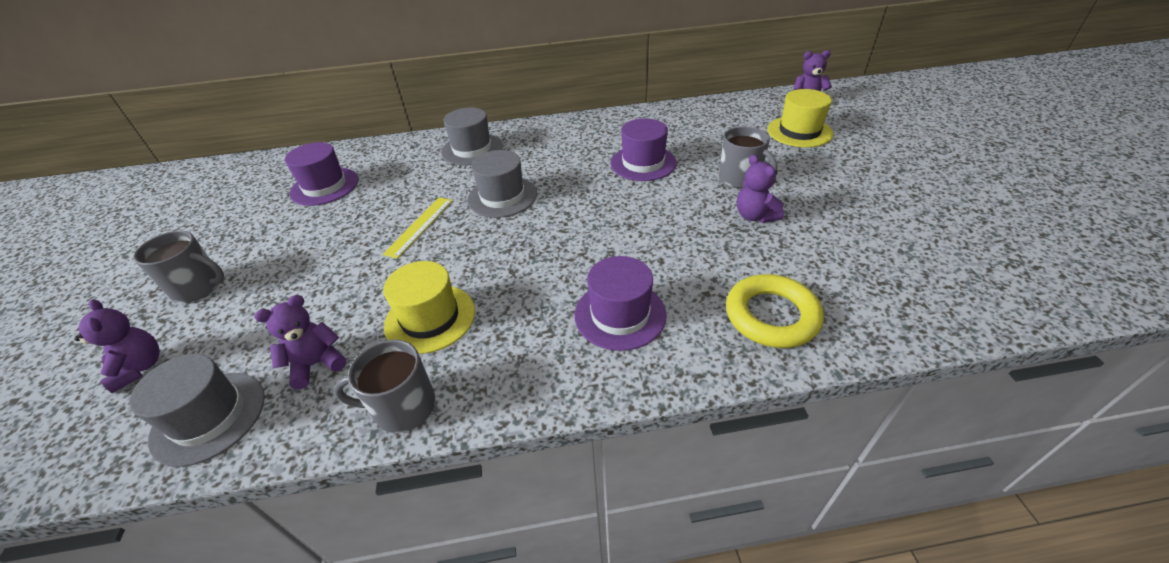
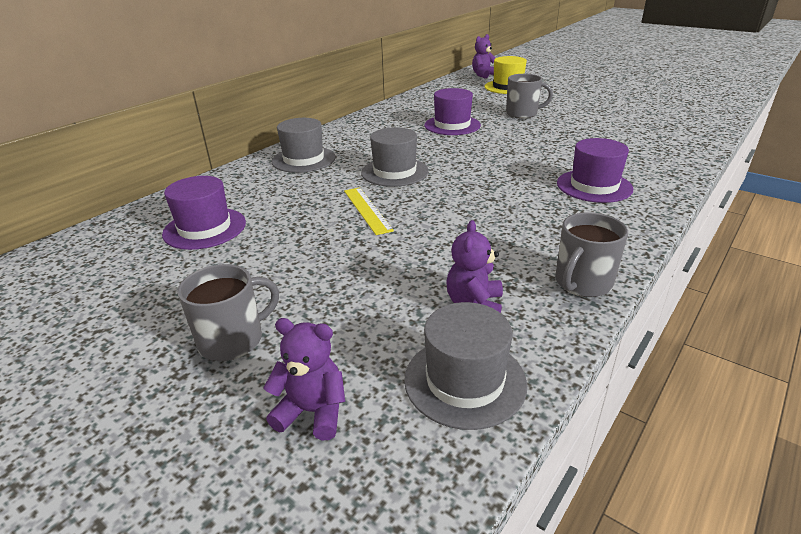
camera: 45 degrees left, 10 degrees down
(430, 318) = (495, 242): yellow hat -> none
(755, 216) = (564, 124): purple teddy bear -> none
(771, 316) = (655, 154): yellow ring -> none

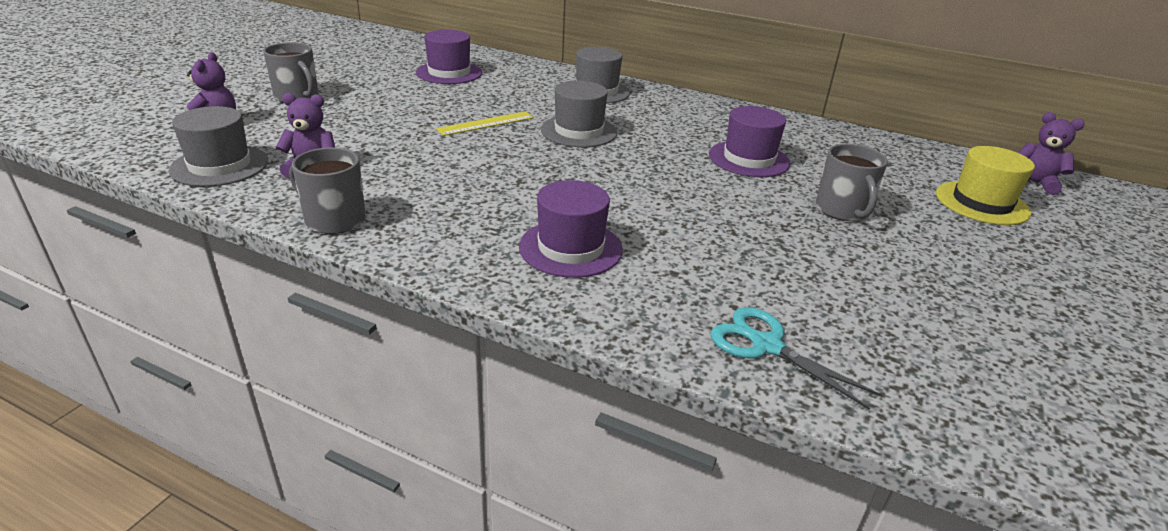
camera: 75 degrees right, 0 degrees up
(672, 147) = (765, 345): none -> turquoise scissors

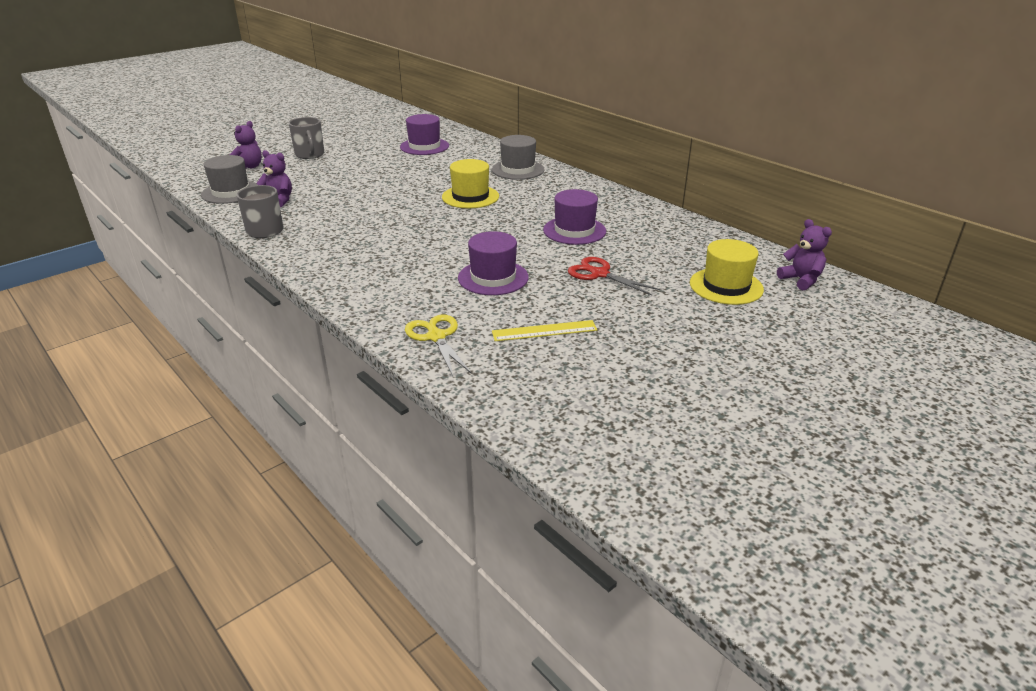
camera: 25 degrees right, 0 degrees up
(486, 123) = (412, 184): yellow ruler -> yellow ruler (544, 331)
(570, 248) = (381, 266): purple hat -> purple hat (493, 277)
(579, 131) = (470, 197): grey hat -> yellow hat
(765, 345) = (436, 336): turquoise scissors -> yellow scissors
(842, 210) = (599, 274): grey mug -> red scissors

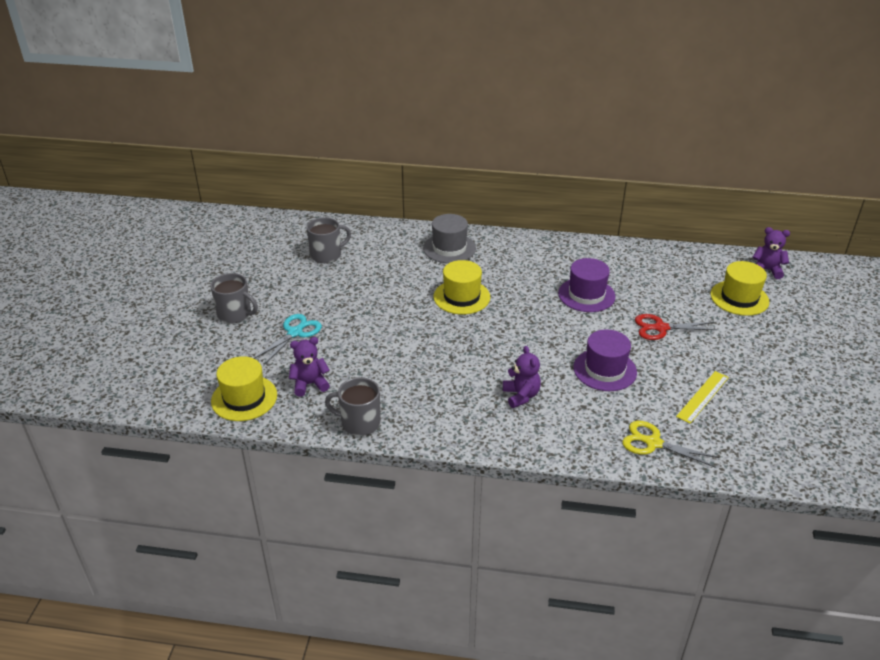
camera: 40 degrees left, 5 degrees up
(231, 192) = (244, 398): grey hat -> yellow hat
(249, 167) = (201, 358): purple teddy bear -> purple teddy bear (521, 396)
(324, 175) = (295, 332): none -> turquoise scissors
(424, 146) = (327, 255): purple hat -> grey mug

